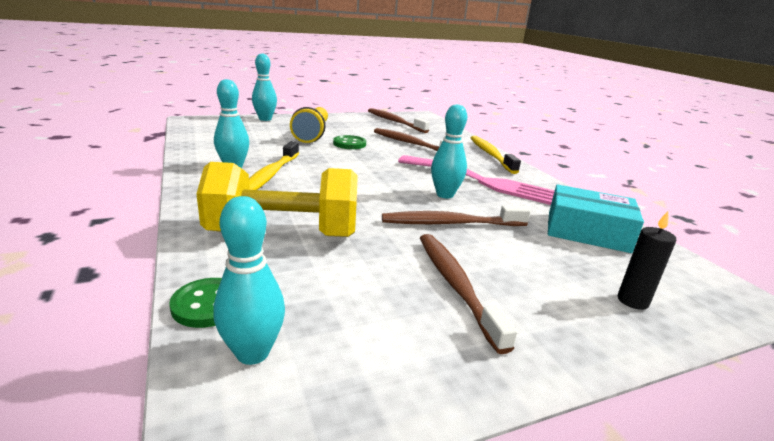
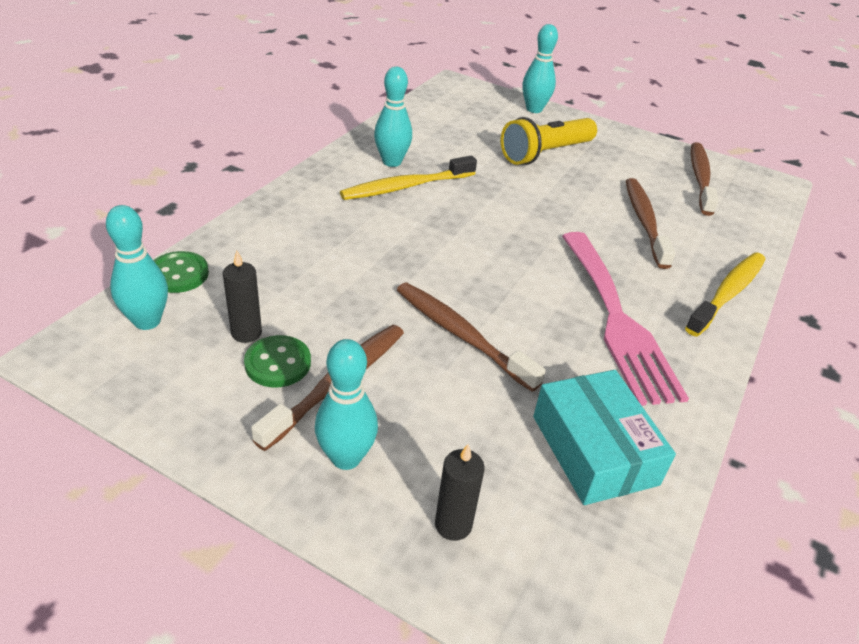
camera: 50 degrees right, 15 degrees up
(283, 234) = (309, 252): yellow dumbbell -> none
(346, 301) = (246, 333): none -> black candle
(349, 144) = (562, 186): green button -> green button (278, 363)
(445, 195) = (529, 304): turquoise bowling pin -> turquoise bowling pin (346, 458)

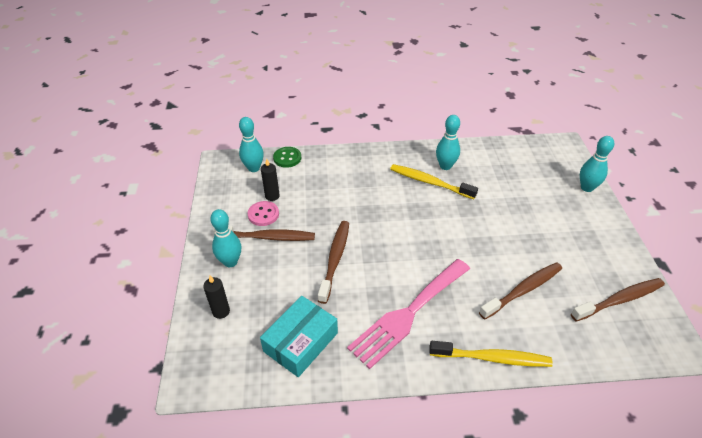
camera: 60 degrees right, 5 degrees up
(278, 363) = (263, 214): green button -> pink button
(545, 154) = (539, 216): yellow flashlight -> none

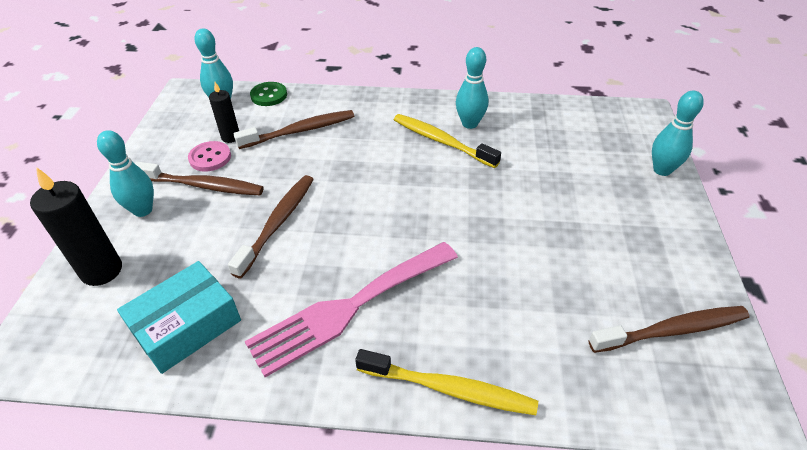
camera: 10 degrees right, 0 degrees up
(221, 311) = (101, 271): black candle -> black candle, size x1.67
(523, 290) = (526, 297): brown toothbrush -> brown toothbrush (300, 131)

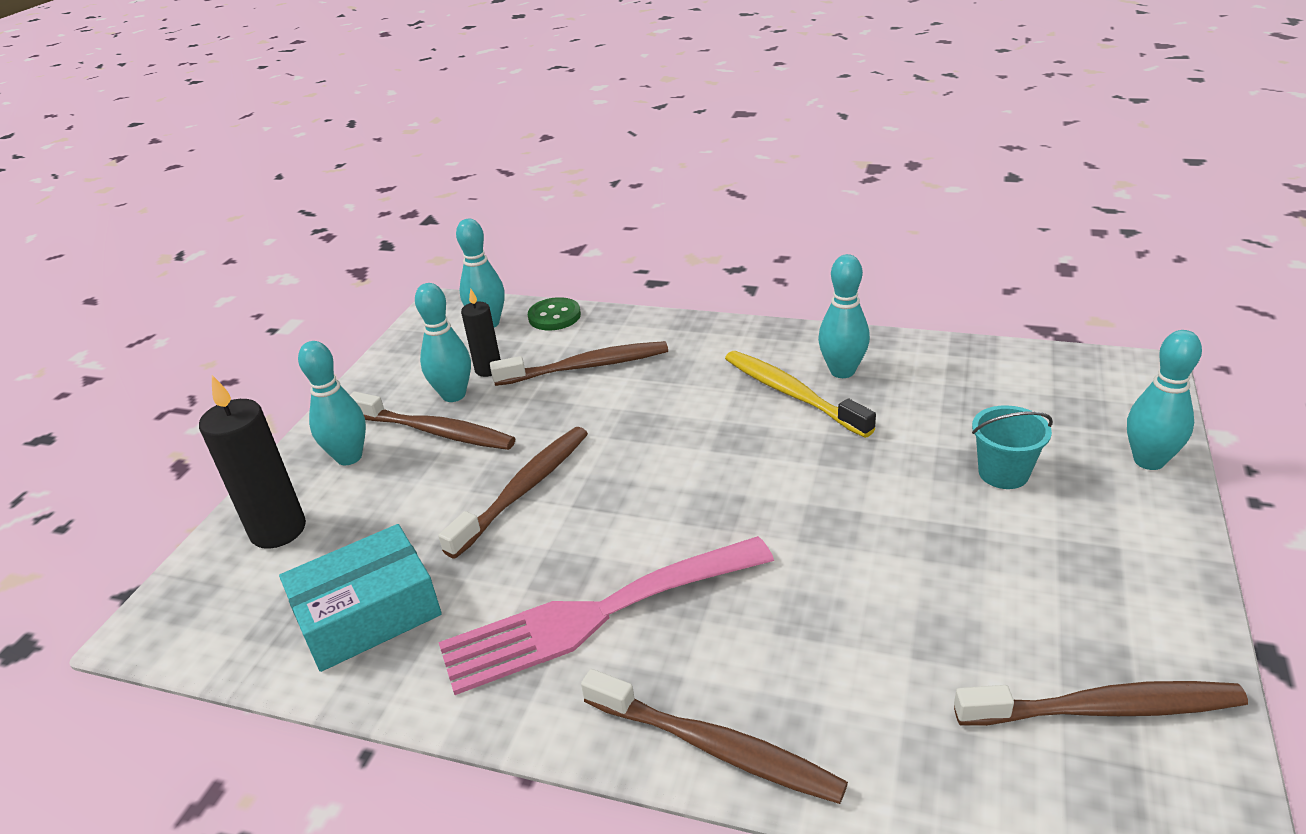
camera: 15 degrees right, 10 degrees down
(210, 158) = (454, 395): pink button -> turquoise bowling pin
(449, 389) = (715, 747): yellow toothbrush -> brown toothbrush
(582, 185) = (1003, 473): none -> turquoise bucket

